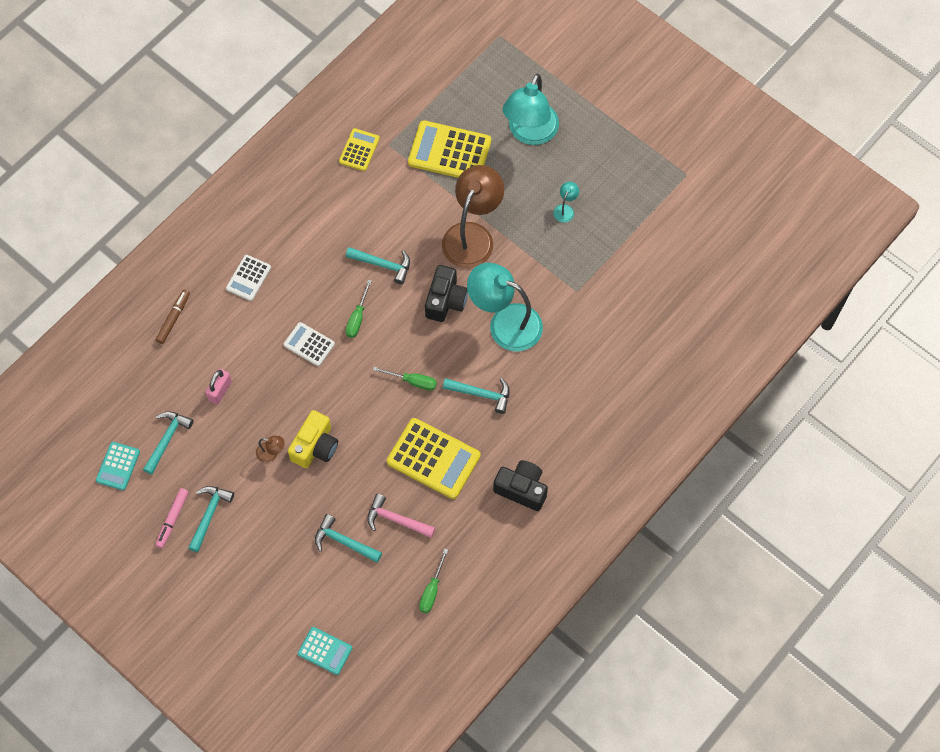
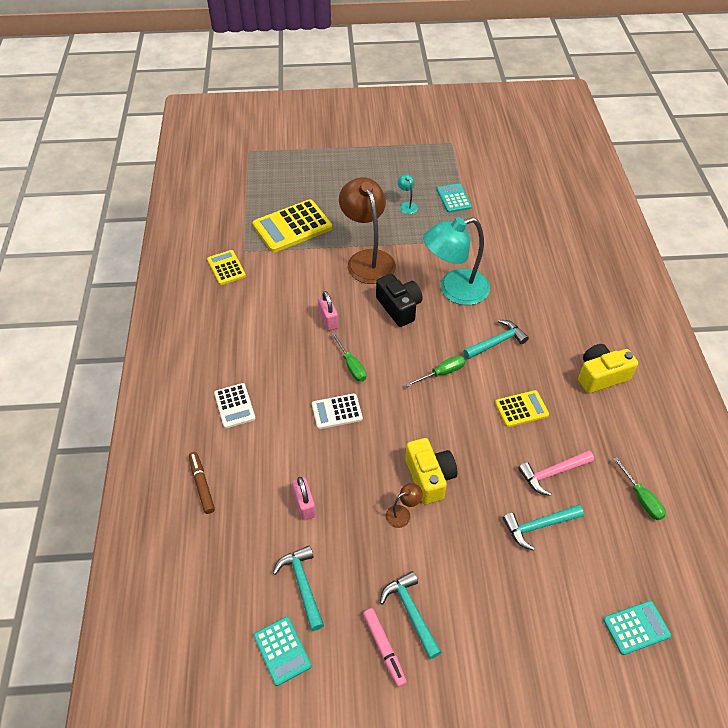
camera: 45 degrees left, 15 degrees down
(383, 265) = (328, 320): turquoise hammer -> pink padlock
(433, 459) = (521, 409): yellow calculator -> yellow calculator, size x0.56
(522, 489) = (601, 376): black camera -> yellow camera
(530, 133) = (332, 184): turquoise lamp -> none
(612, 236) = (454, 198): none -> turquoise calculator

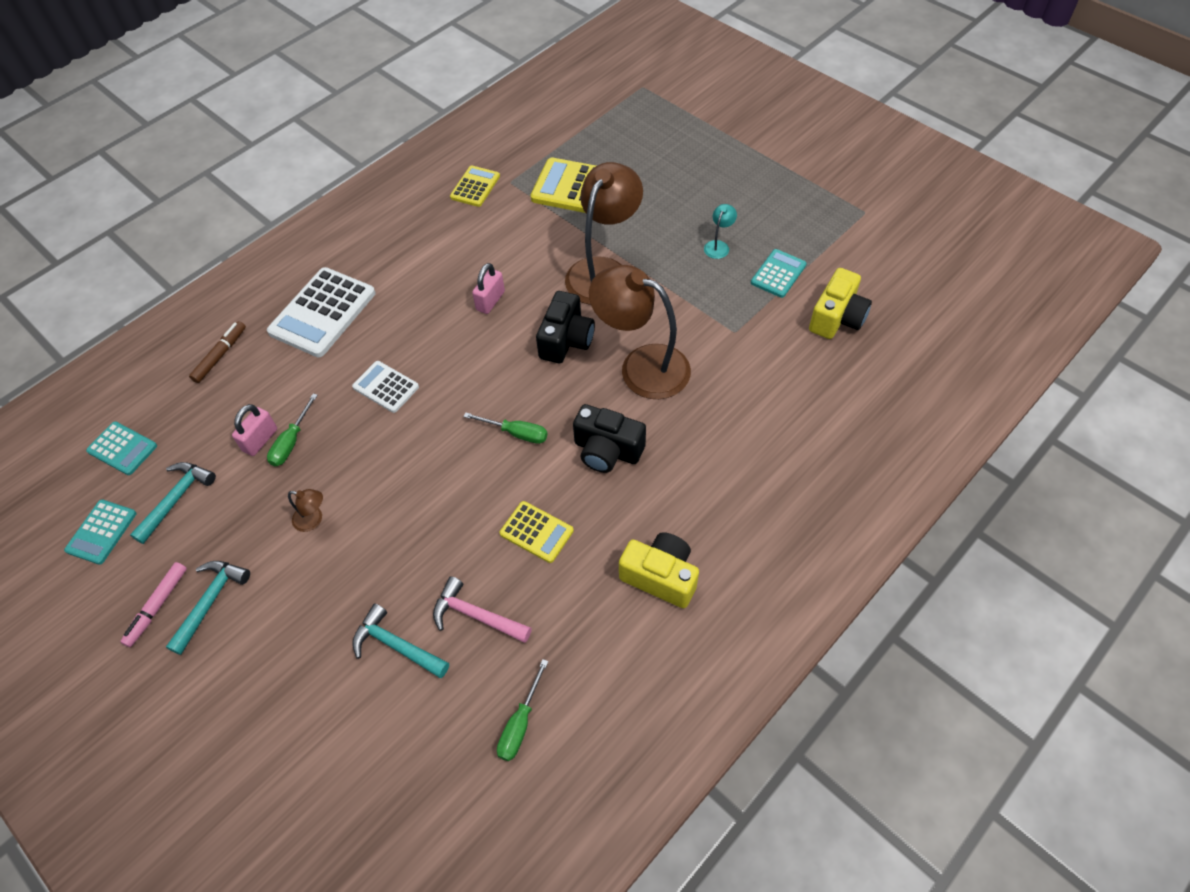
camera: 50 degrees right, 5 degrees up
(234, 406) = (323, 313): white calculator -> white calculator, size x1.79
(351, 365) = (452, 358): green screwdriver -> green screwdriver (291, 442)
(429, 477) = (374, 512): yellow camera -> yellow camera (837, 318)
(454, 290) = (641, 366): turquoise lamp -> brown lamp
(496, 342) = (607, 450): turquoise hammer -> black camera
(636, 627) = (343, 818): turquoise calculator -> turquoise calculator (122, 448)

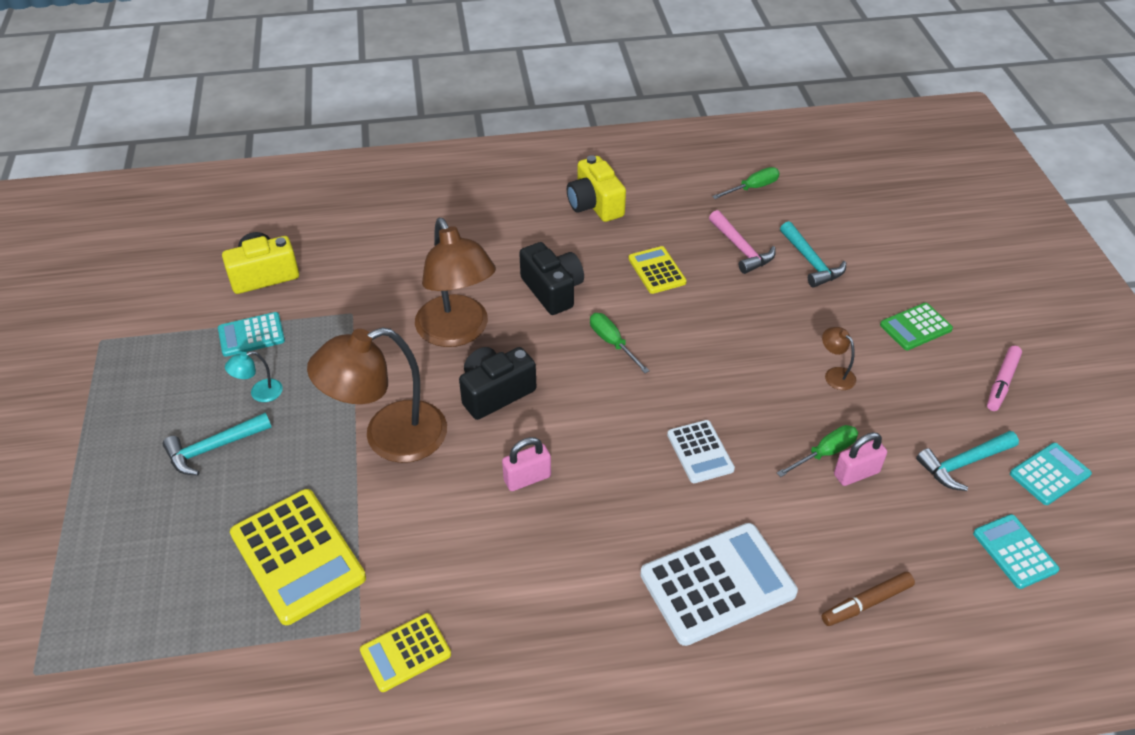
camera: 145 degrees left, 10 degrees down
(157, 606) = (1002, 383): pink marker -> pink marker turned 150 degrees clockwise
(210, 602) = (952, 362): turquoise hammer -> turquoise hammer (213, 448)
(257, 624) = (915, 327): none -> green calculator

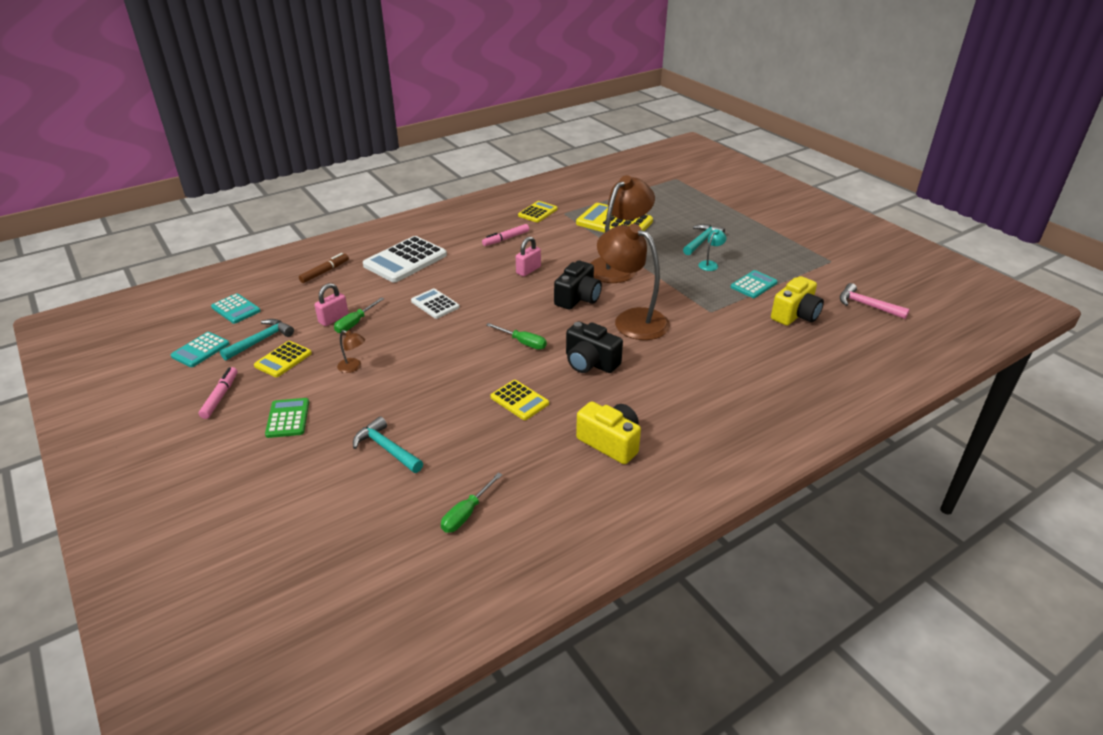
camera: 155 degrees right, 10 degrees down
(516, 581) = (506, 239): none -> pink marker
(741, 249) = (455, 441): pink hammer -> pink hammer (867, 305)
(915, 327) = (288, 418): green calculator -> green calculator turned 45 degrees counterclockwise
(927, 417) = (283, 359): none -> yellow calculator

